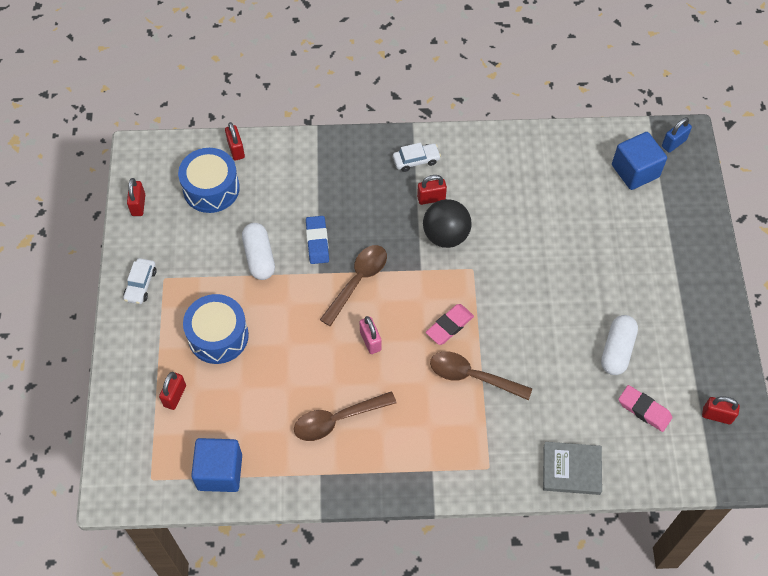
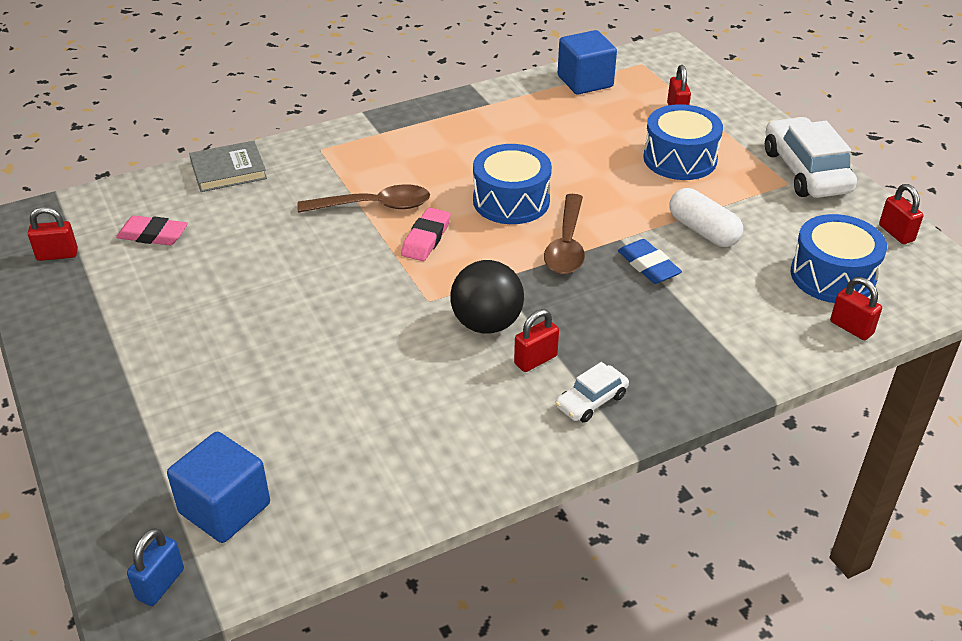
camera: 155 degrees right, 20 degrees down
(141, 284) = (805, 171): white car -> white car, size x1.92
(337, 420) = (501, 138): brown spoon -> none
(370, 341) = (511, 201): pink padlock -> blue drum
(617, 350) = (200, 277): white capsule -> none

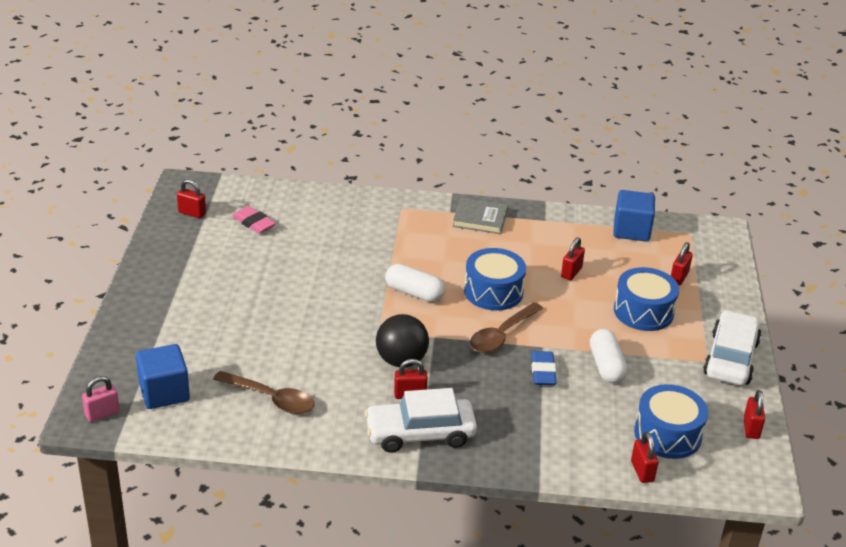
camera: 30 degrees right, 5 degrees down
(160, 584) = (102, 414): blue padlock -> pink padlock
(228, 170) = (332, 199): grey book -> grey book (480, 219)
(374, 206) = (401, 259): brown spoon -> brown spoon (271, 398)
(426, 239) = (414, 293): pink eraser -> white capsule
(570, 147) = (571, 272): none -> red padlock
(591, 401) = (420, 433): white car -> white car, size x1.92

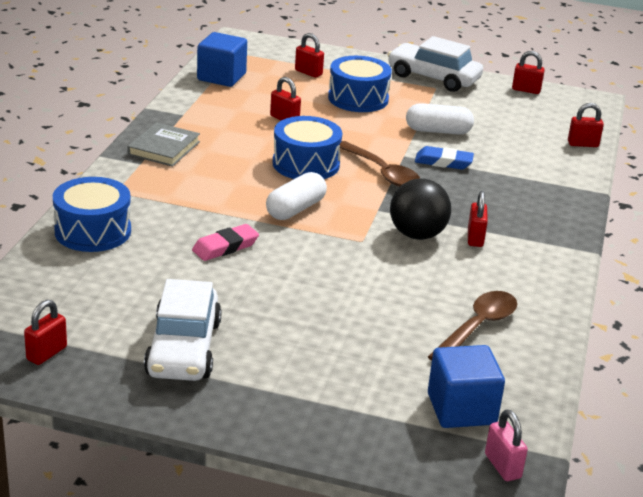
camera: 80 degrees left, 5 degrees down
(253, 223) = (99, 302): pink eraser -> pink eraser (225, 247)
(420, 433) = (536, 241): white car -> white car (183, 348)
(667, 434) = (534, 124): blue drum -> blue drum (93, 231)

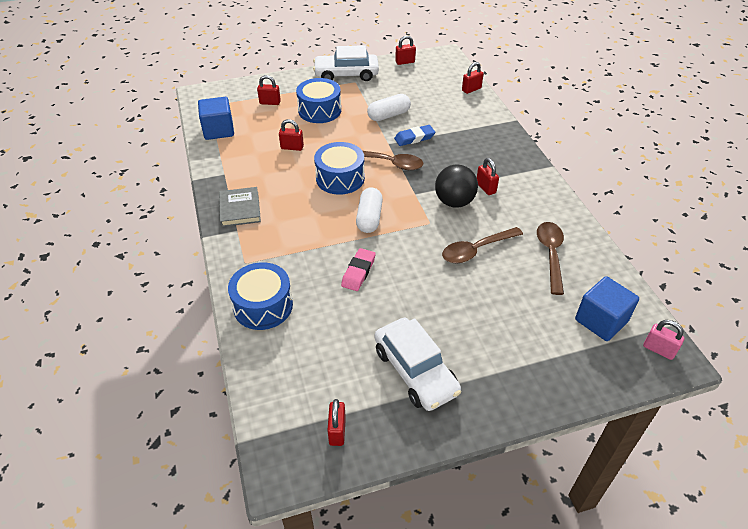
camera: 30 degrees left, 15 degrees up
(387, 285) = (476, 250): none -> brown spoon

